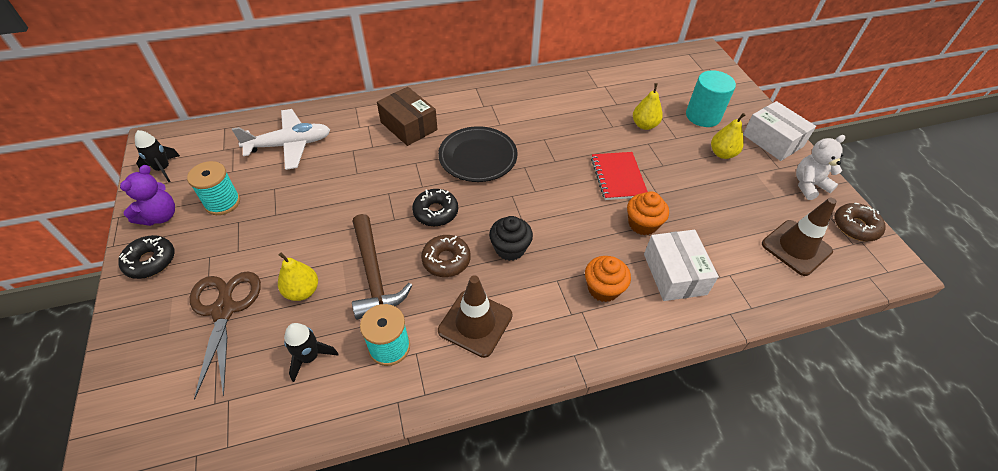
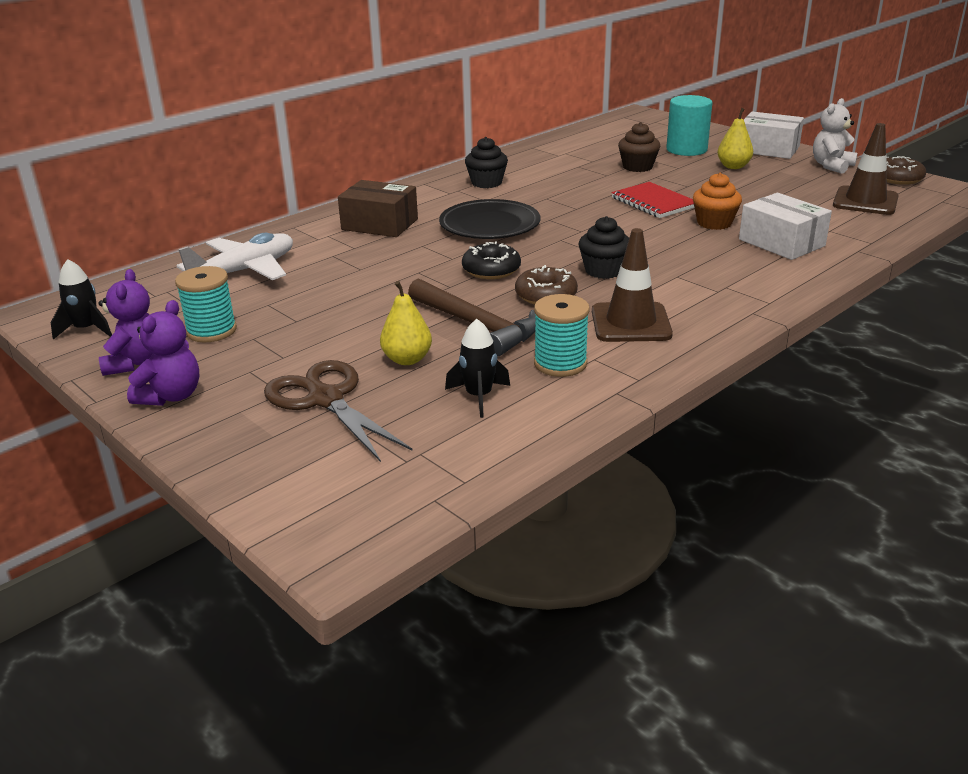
camera: 25 degrees left, 20 degrees down
(150, 261) = (171, 396): black donut -> purple teddy bear
(518, 103) = (486, 183): none -> black cupcake
(603, 288) = (728, 268): orange cupcake -> none
(644, 125) = (637, 167): yellow pear -> brown cupcake

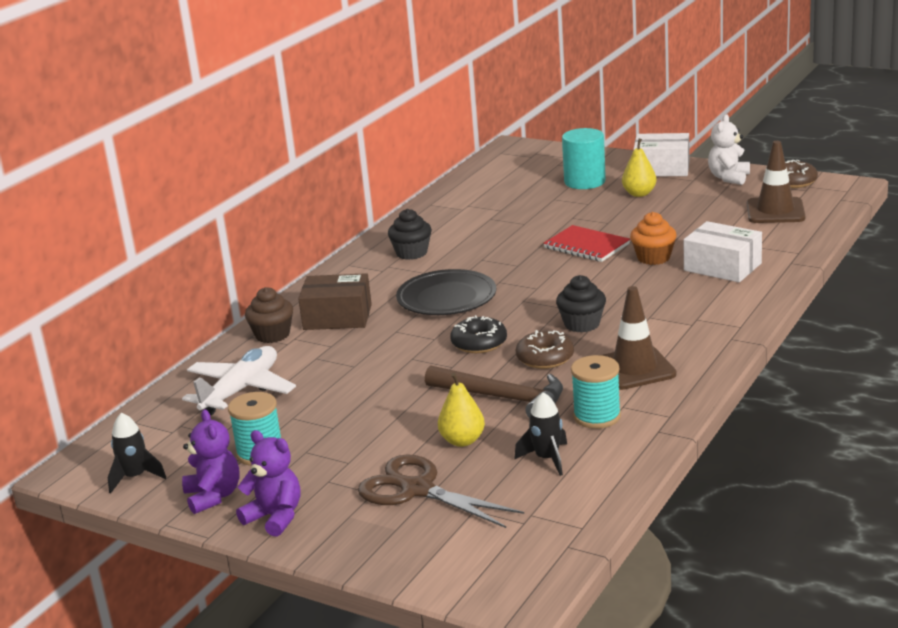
camera: 15 degrees left, 5 degrees down
(171, 396) = (275, 517): purple teddy bear -> purple teddy bear turned 60 degrees counterclockwise
(637, 167) = (549, 209): brown cupcake -> brown cupcake (272, 335)

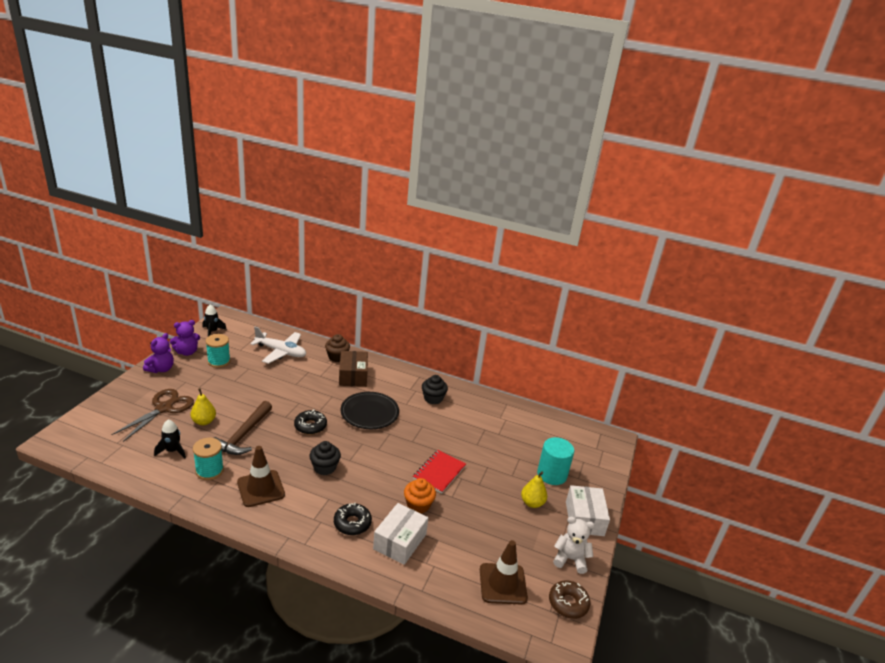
camera: 75 degrees right, 5 degrees up
(545, 358) = (285, 451): brown donut -> none
(695, 298) = (352, 523): none -> black donut

